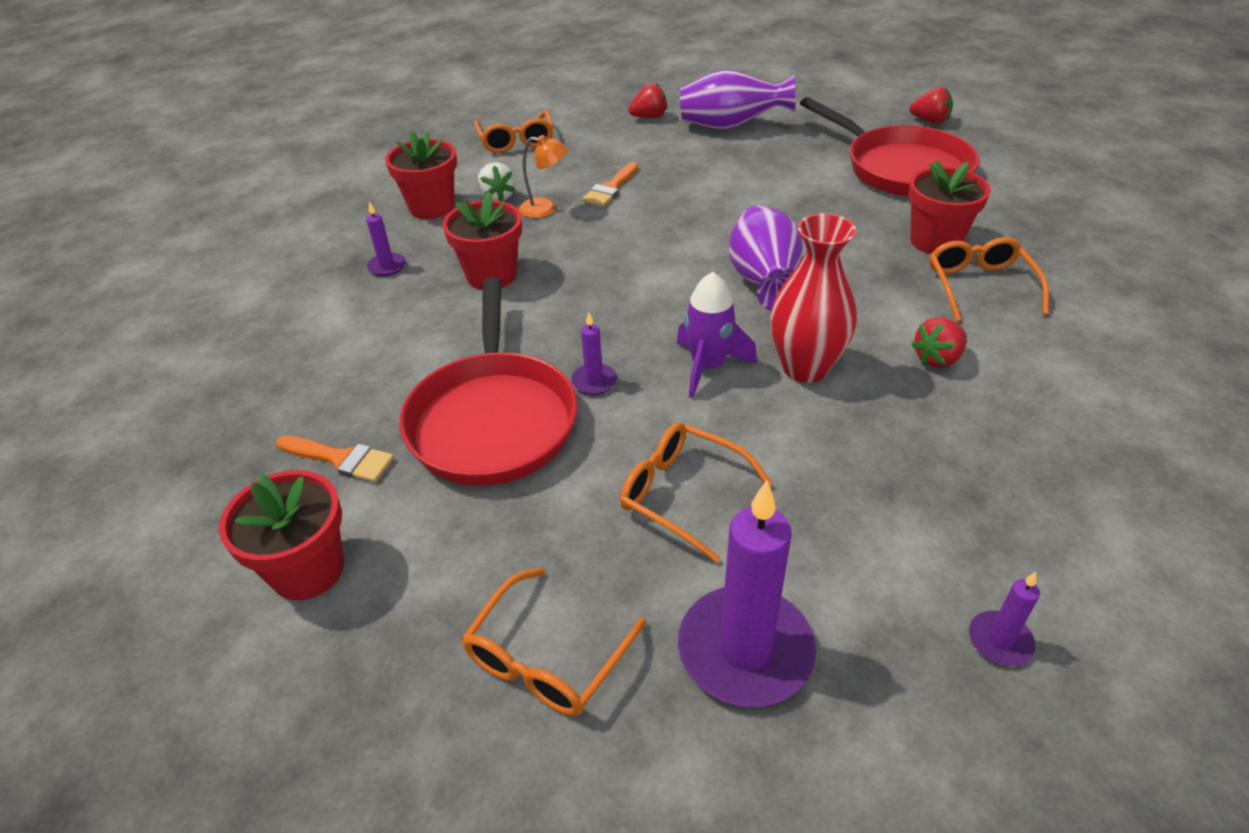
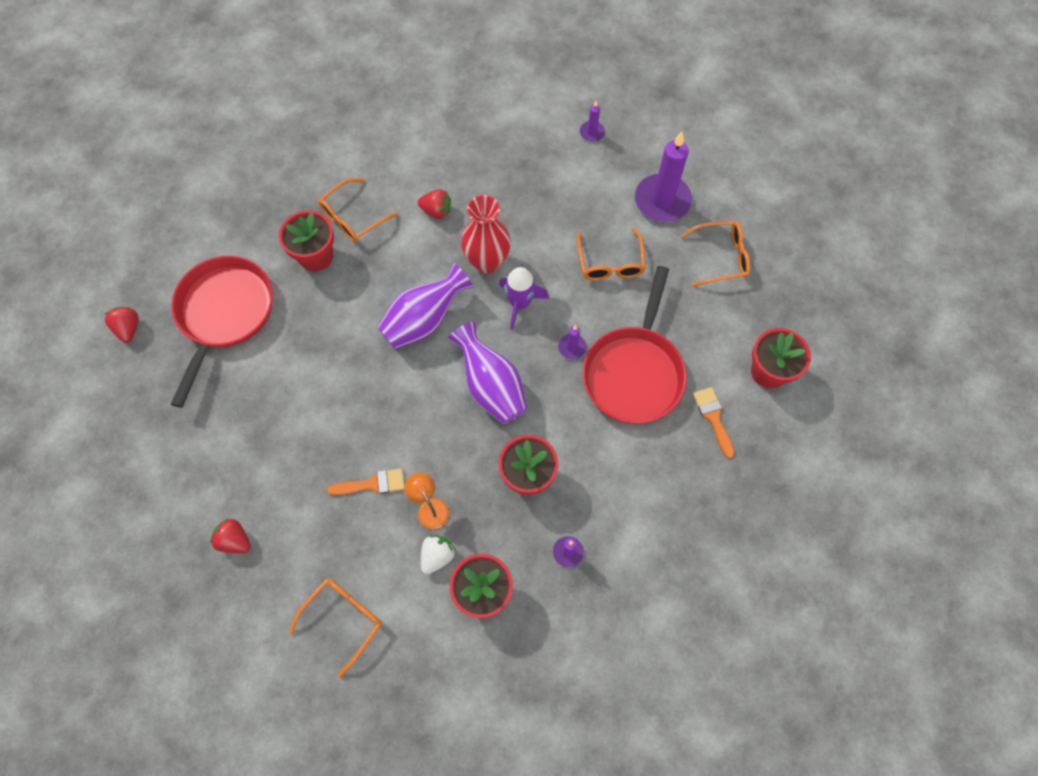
camera: 130 degrees left, 25 degrees up
(493, 419) = (634, 372): red pan -> red pan turned 150 degrees clockwise
(731, 126) = (217, 463): purple vase -> purple vase (491, 386)

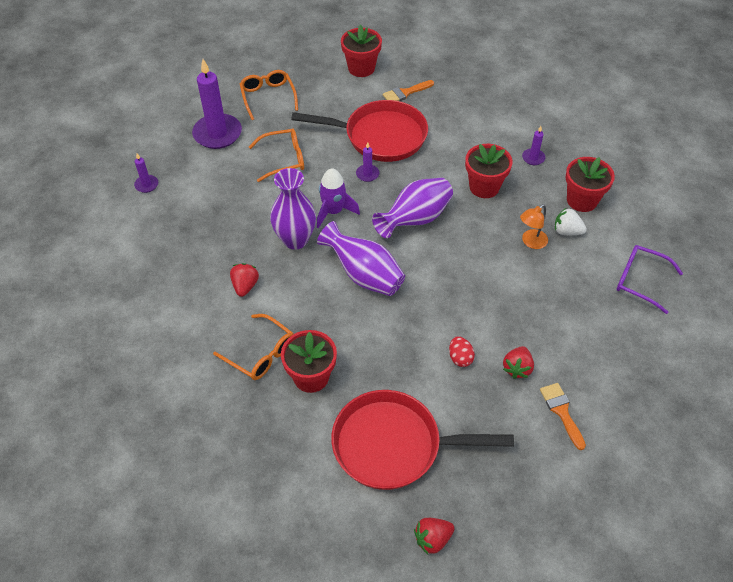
camera: 100 degrees left, 15 degrees down
(235, 540) = (611, 373): red strawberry -> red strawberry (517, 368)
(298, 392) = (460, 358): none -> red egg
(343, 619) = (639, 281): orange glasses -> purple glasses
(372, 484) = (525, 283): orange brush -> orange brush (561, 412)
(487, 261) = (295, 240): red vase -> purple vase

